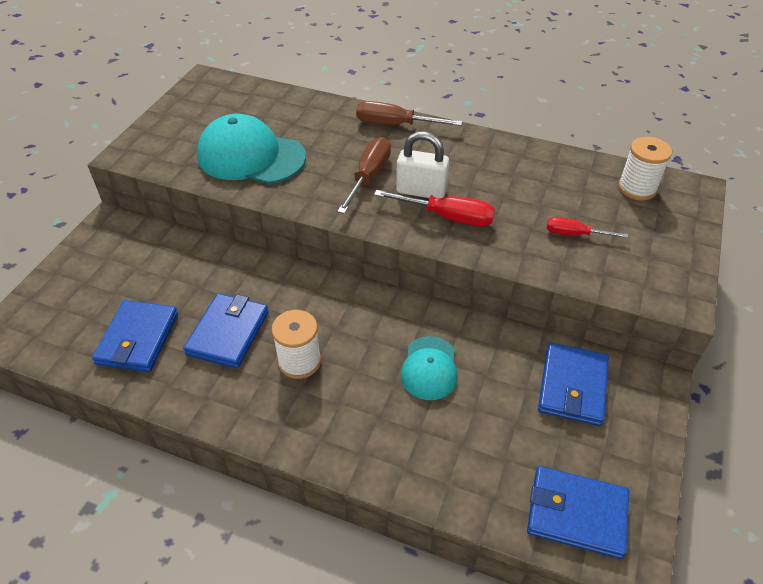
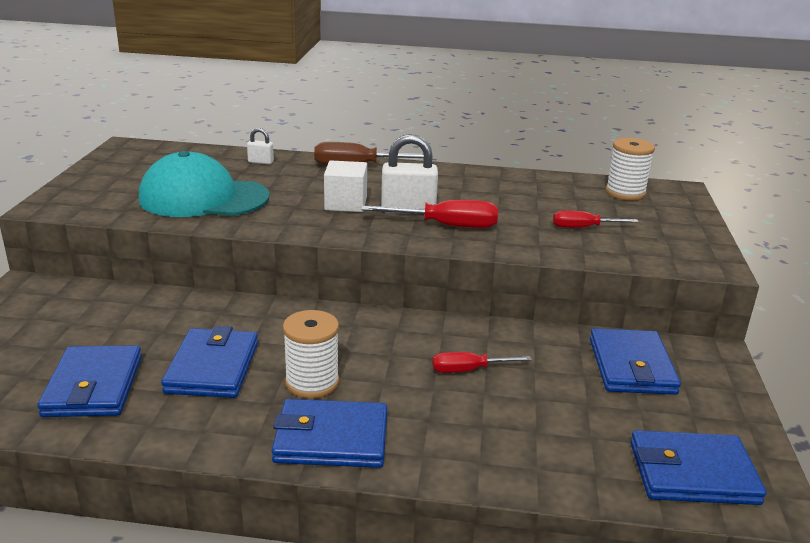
camera: 15 degrees left, 20 degrees down
(298, 423) = (331, 439): none -> blue wallet
(312, 111) = (260, 162): none -> white padlock
(368, 177) = (346, 204): brown screwdriver -> white cube
(429, 368) = (469, 370): turquoise cap -> red screwdriver

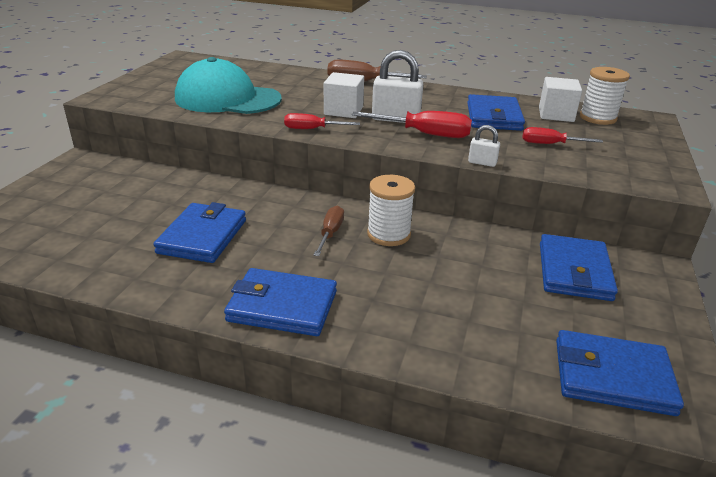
camera: 10 degrees right, 5 degrees up
(93, 386) = (103, 242): blue wallet -> blue wallet (493, 117)
(260, 162) = (284, 75): white padlock -> white padlock (482, 163)
(312, 382) = (281, 257): white spool -> white spool (388, 234)
(359, 349) = (330, 233): none -> brown screwdriver
(469, 370) = (421, 260): red screwdriver -> red screwdriver (312, 129)
(580, 192) = (556, 114): none -> white cube

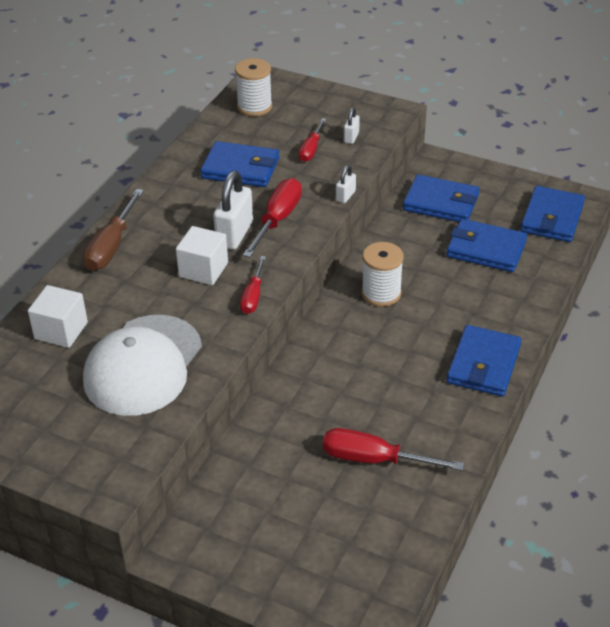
camera: 80 degrees left, 10 degrees up
(148, 238) = (375, 459): none -> red screwdriver
(203, 236) = (376, 418): blue wallet -> blue wallet (486, 249)
(227, 99) = (143, 365): turquoise cap -> white cap
(330, 233) = (377, 330): brown screwdriver -> none
(556, 114) = (241, 129): white cube -> white cube (61, 330)
(591, 163) = (351, 137): none -> white padlock

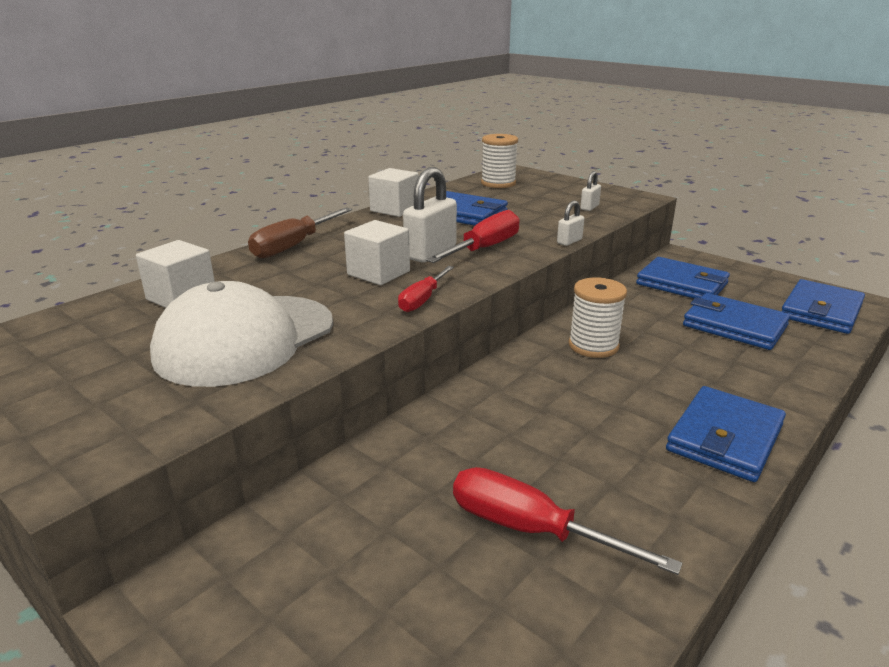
camera: 15 degrees right, 15 degrees down
(173, 172) = (394, 209): none -> white cube
(311, 149) = (543, 210): red screwdriver -> none

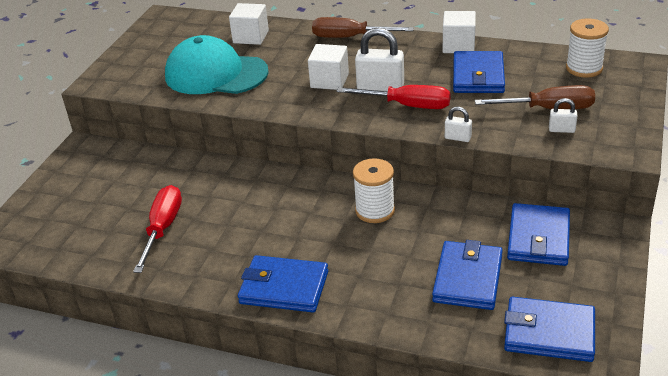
camera: 70 degrees right, 10 degrees up
(245, 339) = (216, 74): white cap -> turquoise cap
(423, 300) = (300, 108): red screwdriver -> none
(551, 205) = (548, 109): none -> brown screwdriver

